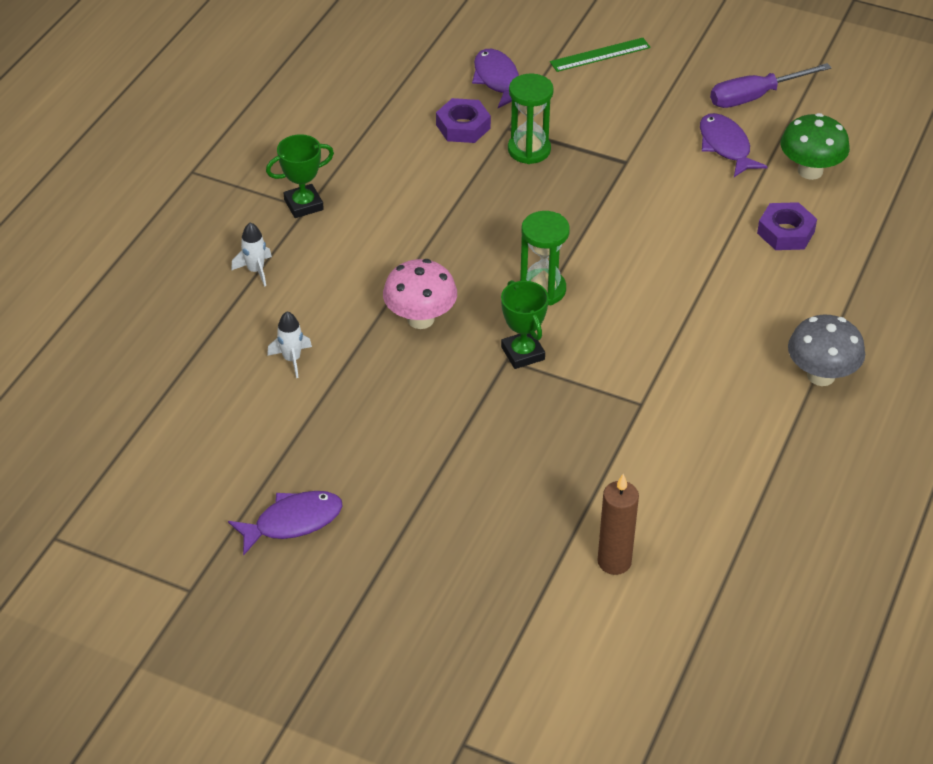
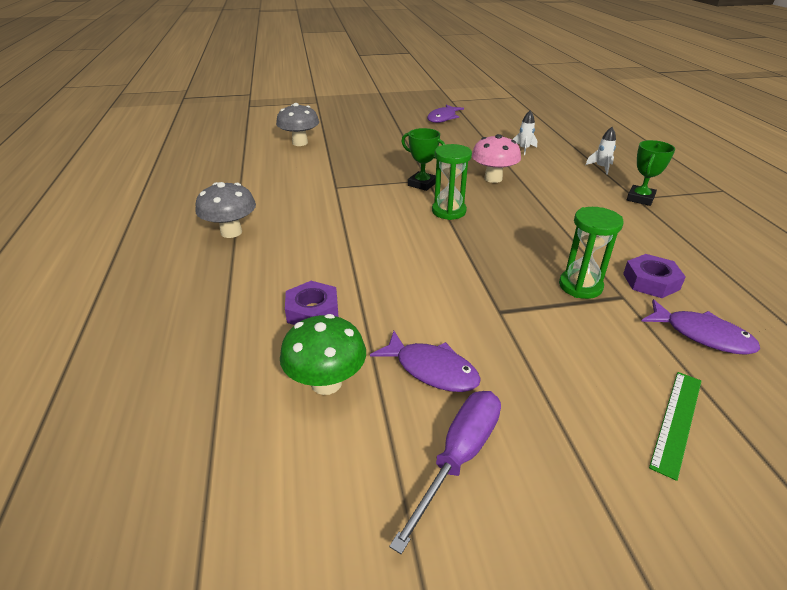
camera: 145 degrees right, 10 degrees down
(614, 562) = (300, 143): brown candle -> grey mushroom

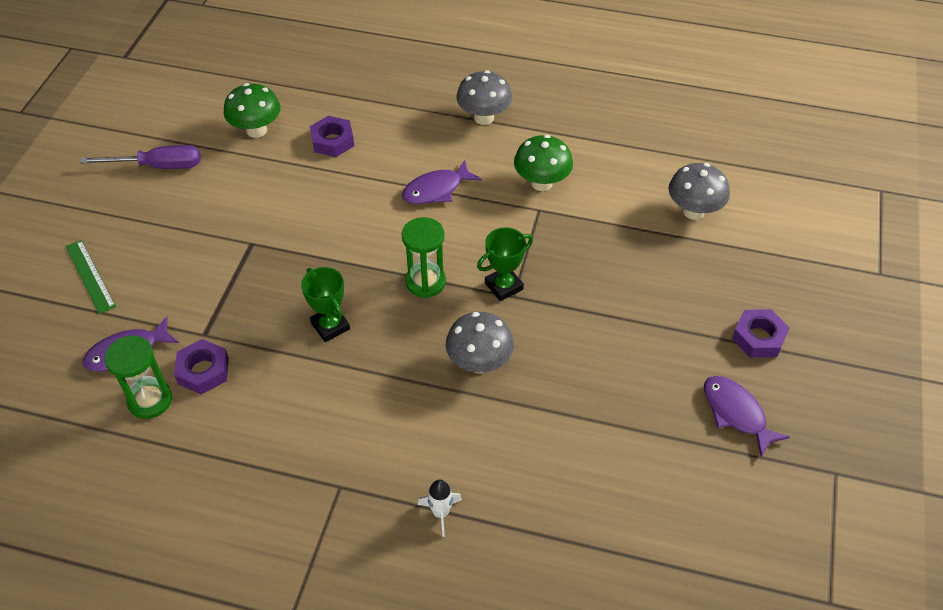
camera: 115 degrees right, 15 degrees up
(305, 191) = (541, 183): none -> green mushroom
(388, 119) = (758, 338): none -> purple nut
(432, 370) = (227, 181): purple fish -> purple fish (436, 190)
(458, 457) = (158, 166): purple screwdriver -> purple screwdriver turned 60 degrees counterclockwise
(493, 178) = (479, 363): pink mushroom -> grey mushroom
(524, 149) = (554, 454): white rocket -> none
(580, 286) = (238, 314): green hourglass -> green hourglass (150, 400)
(640, 198) = (336, 490): green trophy -> green trophy (330, 326)

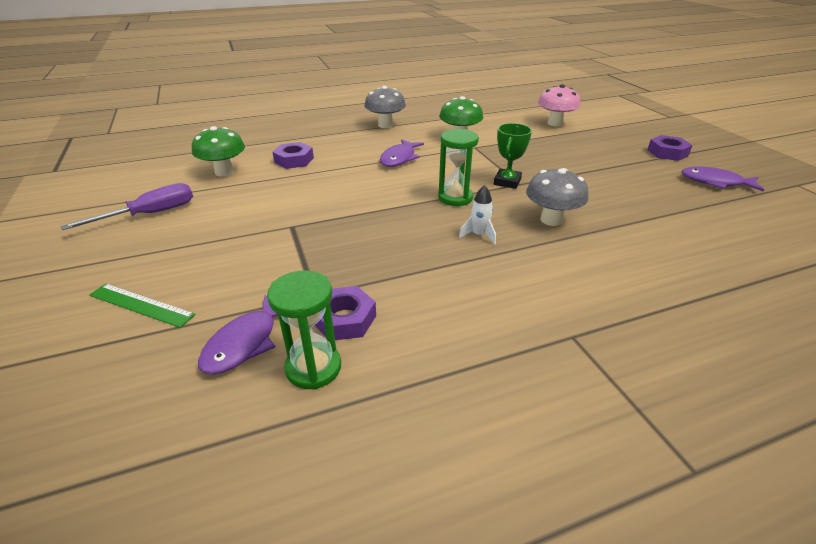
camera: 35 degrees left, 15 degrees down
(330, 326) = (420, 244): green trophy -> none
(441, 513) = (666, 310): white rocket -> white rocket (479, 235)
(693, 211) = (555, 123): grey mushroom -> pink mushroom

